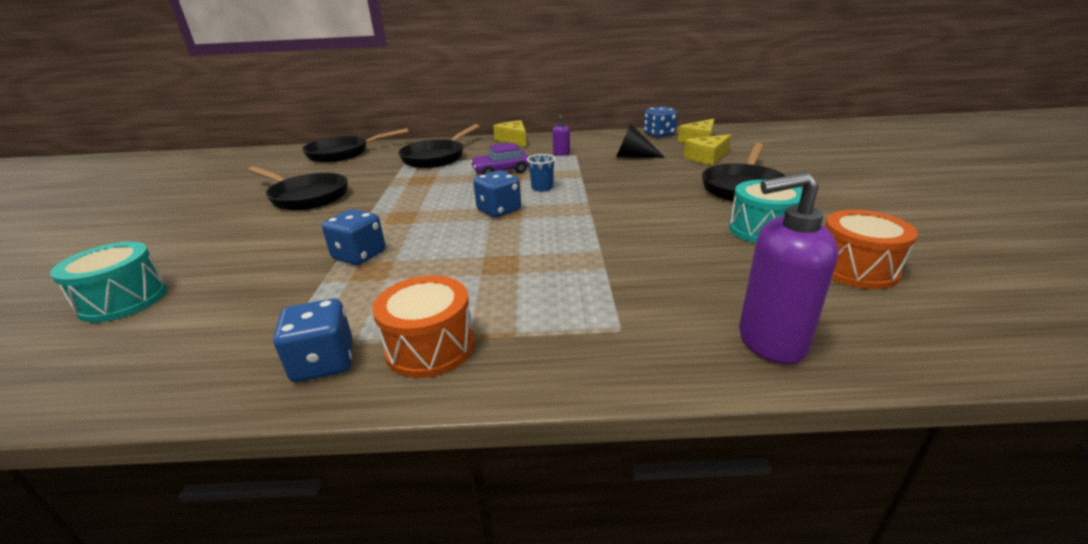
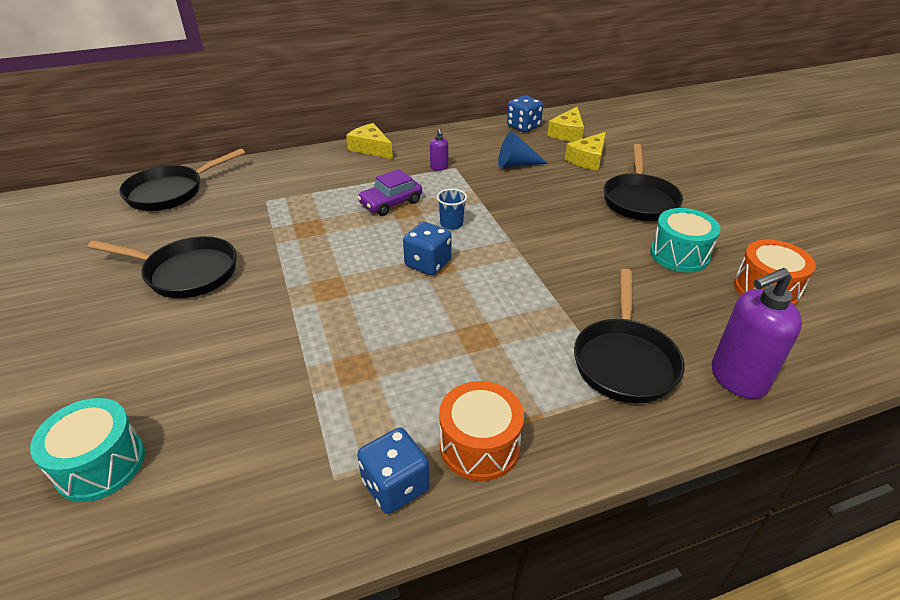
camera: 20 degrees left, 10 degrees up
(359, 255) = (325, 351): blue dice -> none
(436, 157) = (299, 188): black pan -> black pan (624, 361)
(633, 156) = (516, 164): black cone -> blue cone

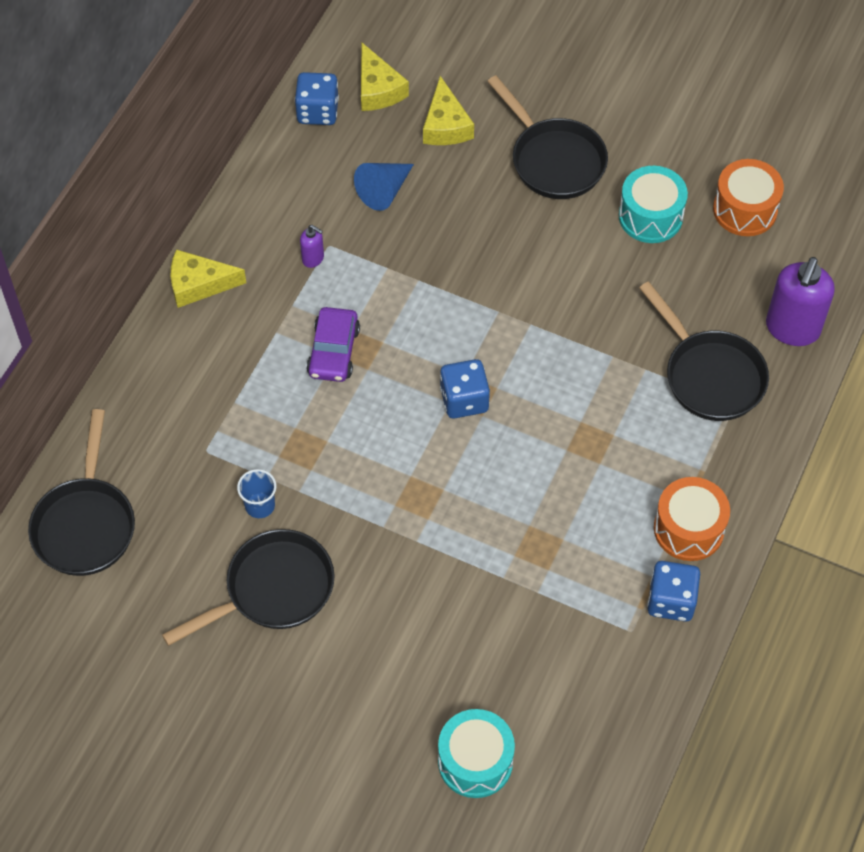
camera: 45 degrees left, 20 degrees up
(451, 224) = (425, 333): blue cup -> blue cup (260, 505)

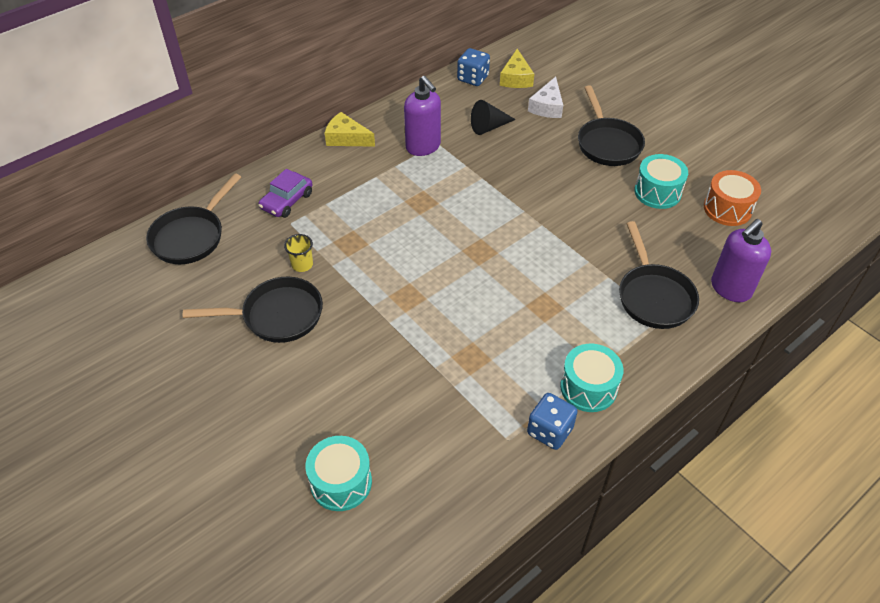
camera: 25 degrees right, 10 degrees down
(260, 505) = (302, 264): blue cup -> yellow cup
(313, 258) = (423, 147): purple soap dispenser -> purple soap dispenser, size x2.14
(333, 351) = (404, 198): purple car -> purple car (287, 201)
(384, 191) = (489, 127): blue cone -> black cone
(445, 125) = (547, 106): yellow cheese -> white cheese
(464, 400) = (472, 252): blue dice -> none
(688, 529) = (588, 387): orange drum -> turquoise drum

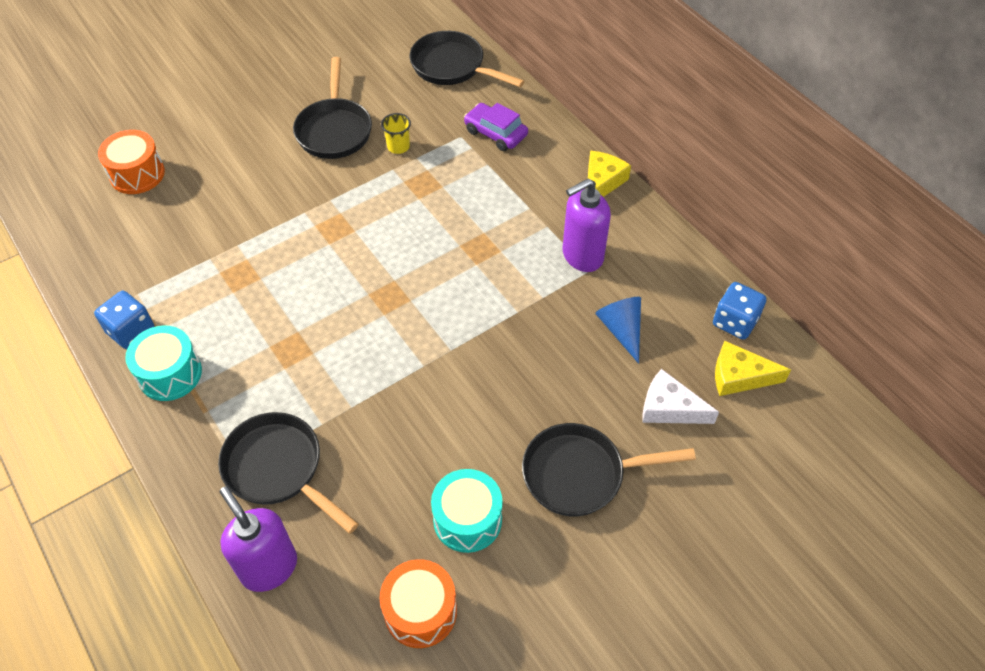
camera: 95 degrees right, 5 degrees up
(341, 482) = (137, 174): turquoise drum -> orange drum
(489, 127) = (621, 330): black cone -> blue cone
(654, 296) = (278, 469): black pan -> black pan turned 45 degrees clockwise

